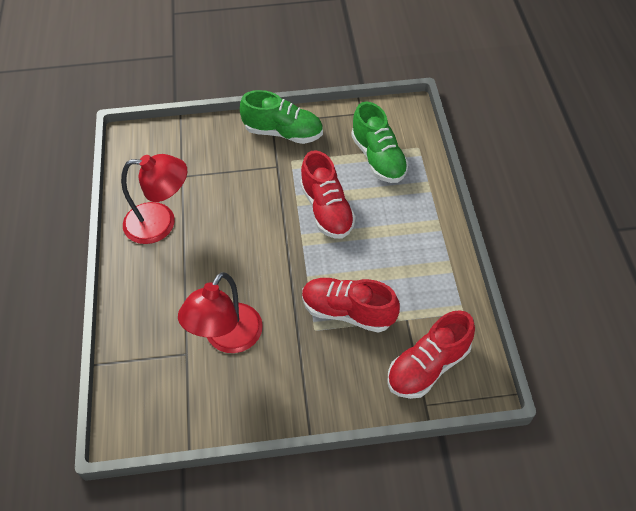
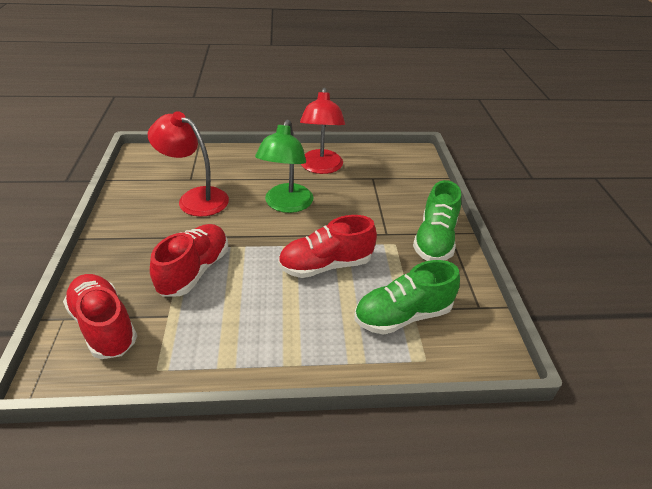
camera: 90 degrees right, 15 degrees down
(235, 249) = (286, 205): none -> green lamp

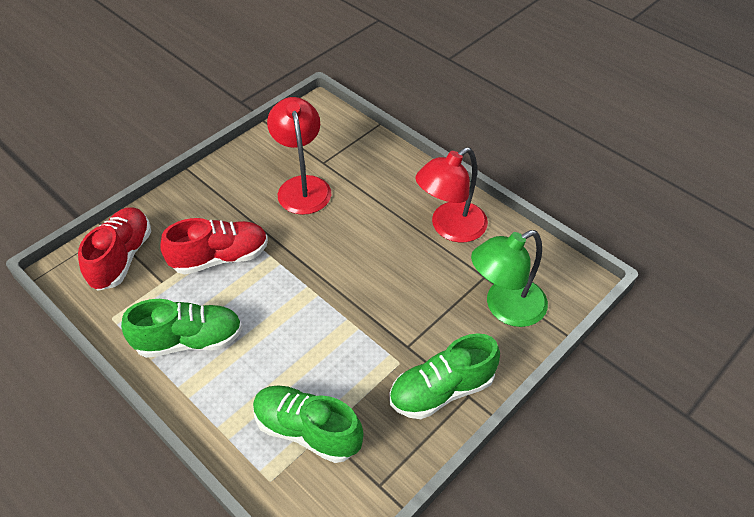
camera: 50 degrees right, 10 degrees up
(247, 333) = (189, 340): none -> green shoe
(286, 205) = (363, 247): green lamp -> green lamp (505, 308)
(325, 265) = (314, 333): red shoe -> none

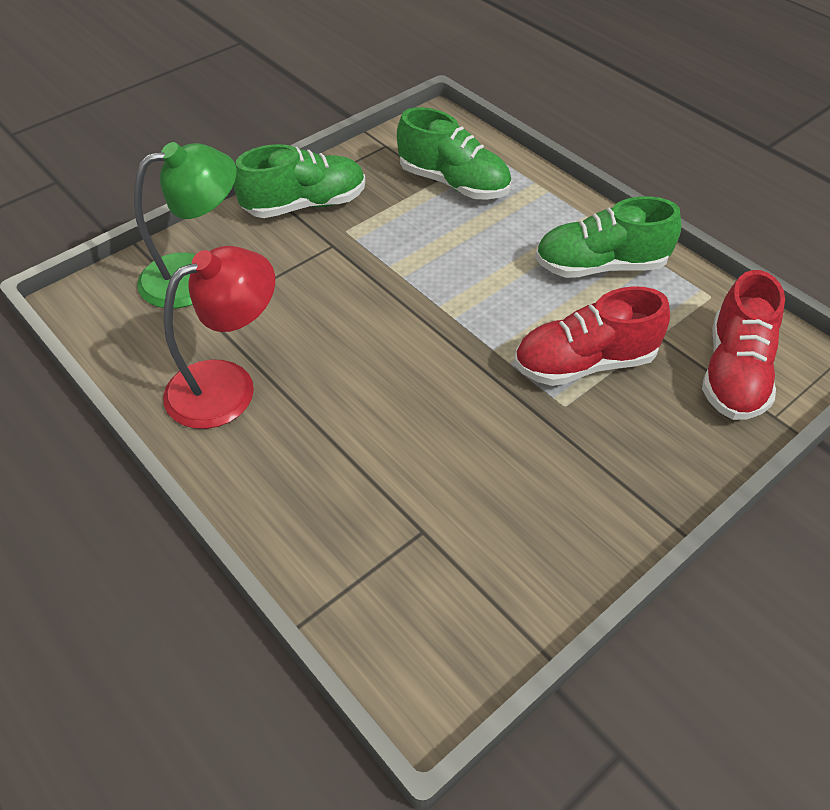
camera: 175 degrees left, 0 degrees up
(302, 186) = (462, 479): red lamp -> none

